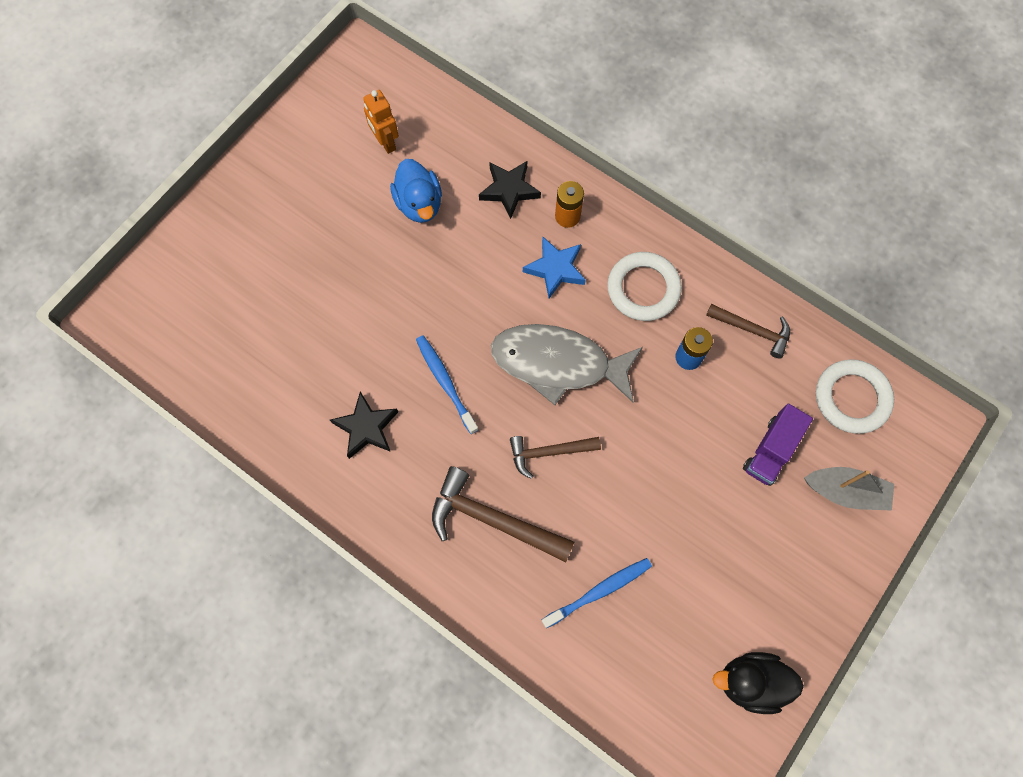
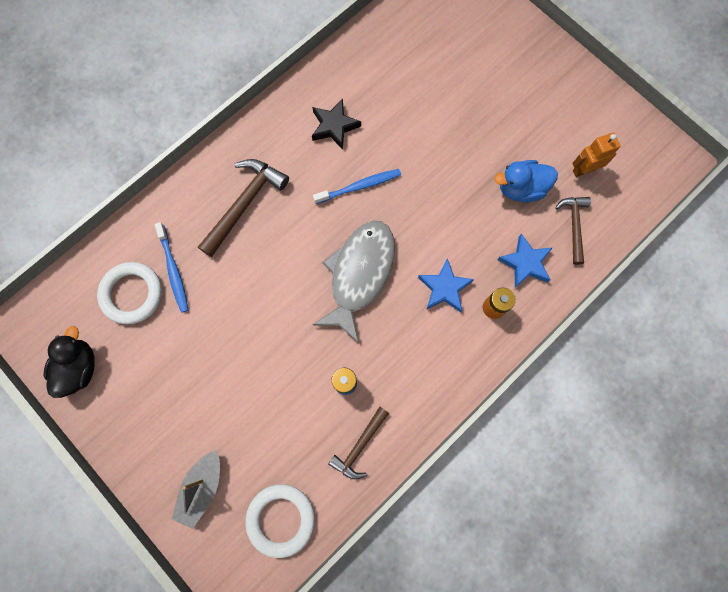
camera: 100 degrees right, 5 degrees up
(509, 190) = (525, 263): black star -> blue star
(549, 452) = (287, 254): brown hammer -> brown hammer (574, 226)
(643, 289) = (414, 358): white ring -> white ring (132, 294)
(771, 450) = (250, 433): purple truck -> none

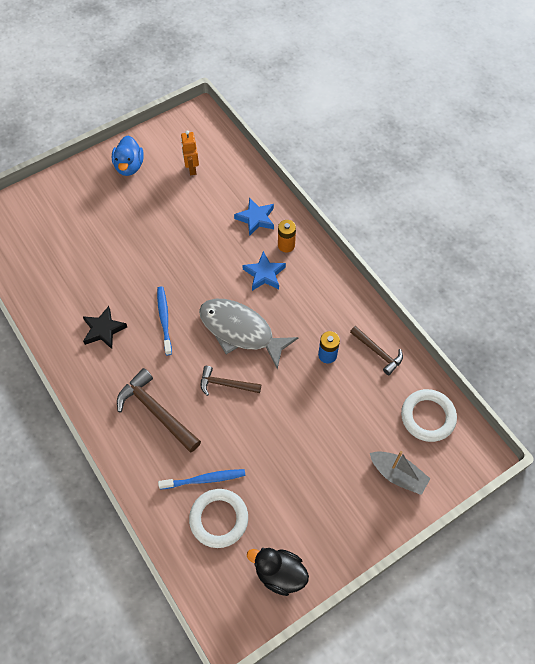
camera: 80 degrees left, 15 degrees down
(520, 188) = (196, 210): blue duck -> blue duck (129, 166)
(574, 226) = (234, 183): brown hammer -> brown hammer (226, 384)

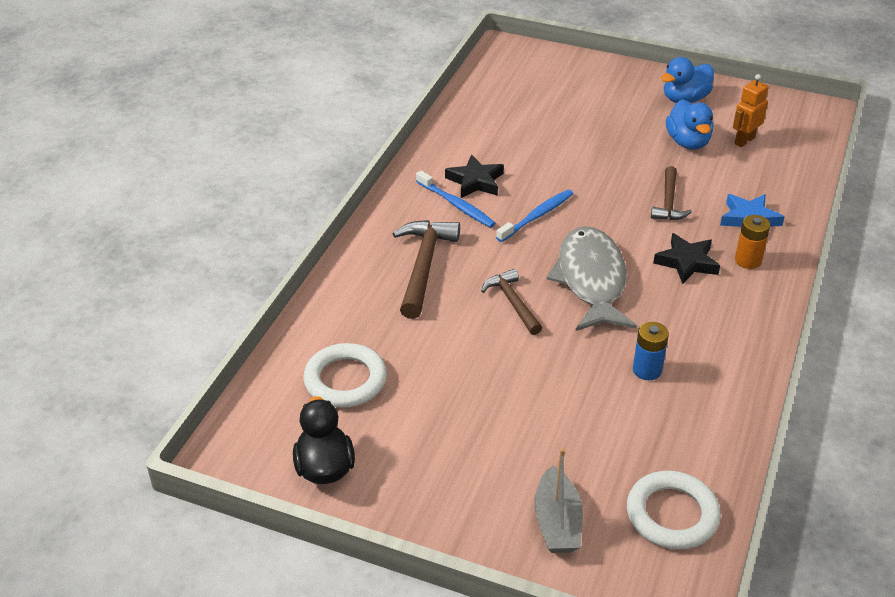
camera: 55 degrees right, 20 degrees down
(168, 195) = (688, 142): none -> blue duck
(204, 479) = (381, 344): blue toothbrush -> blue toothbrush (456, 205)
(264, 274) = (687, 262): blue star -> black star
(378, 352) = (706, 416): brown hammer -> brown hammer (668, 202)

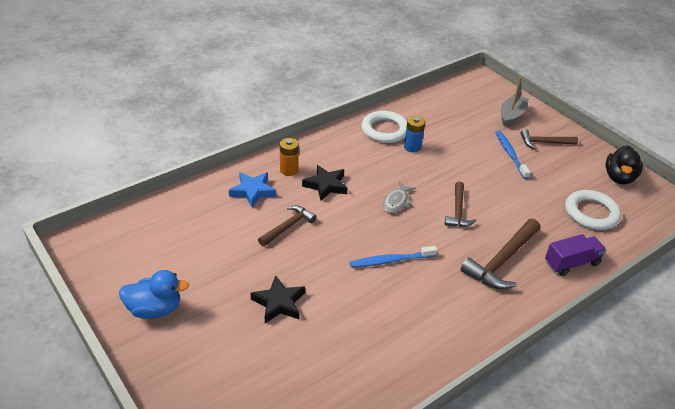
camera: 150 degrees left, 0 degrees up
(344, 299) = (571, 263): none -> purple truck
(456, 205) = (444, 299): blue toothbrush -> blue toothbrush (510, 154)
(469, 483) = (544, 143): none -> brown hammer
(475, 181) = (413, 314): black star -> black star (279, 303)
(591, 280) = (396, 201): grey fish -> grey fish, size x0.46
(672, 514) = (457, 98): white ring -> white ring (385, 130)
(688, 142) = (211, 266): blue duck -> none
(744, 140) = (170, 246): orange robot -> none

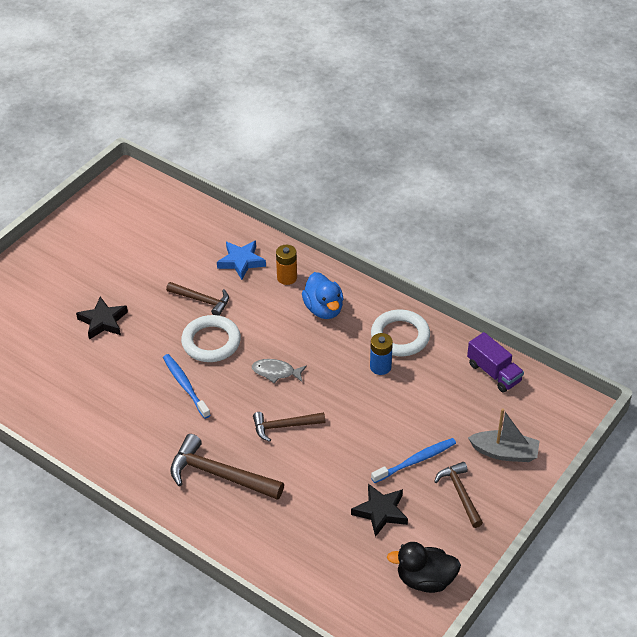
camera: 75 degrees right, 5 degrees up
(155, 309) = (71, 249): blue duck -> blue duck (323, 309)
(326, 185) = (276, 311): black star -> black star (380, 512)
(571, 263) = (240, 537): purple truck -> purple truck (494, 373)
(591, 213) = (337, 552): white ring -> white ring (211, 342)

